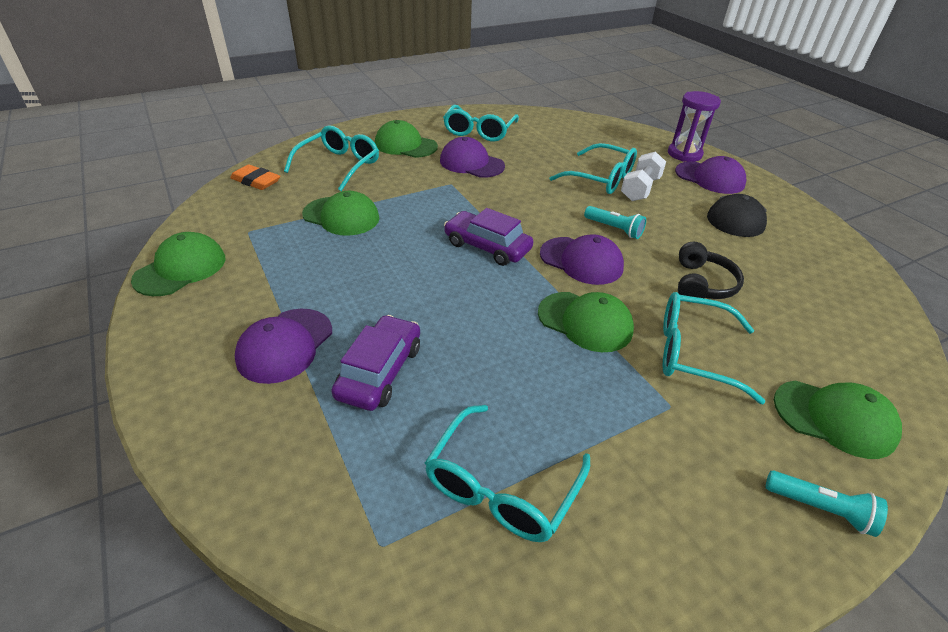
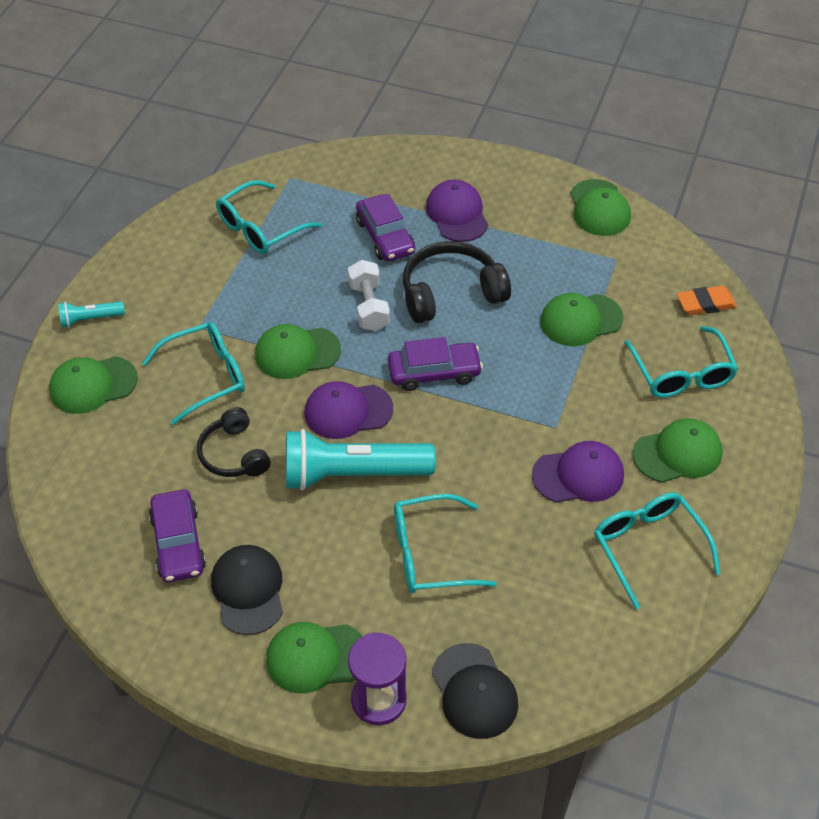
camera: 140 degrees right, 10 degrees up
(398, 285) = (451, 293): none -> black headphones
(501, 487) = (260, 228): turquoise glasses -> turquoise glasses turned 120 degrees counterclockwise
(614, 229) = (353, 474): turquoise flashlight -> turquoise flashlight, size x2.13
(630, 137) = (474, 691): none -> black cap
(640, 189) = (376, 566): white dumbbell -> white dumbbell (369, 306)
(710, 178) = (316, 657): purple cap -> green cap
(781, 259) = (178, 543): none -> purple car

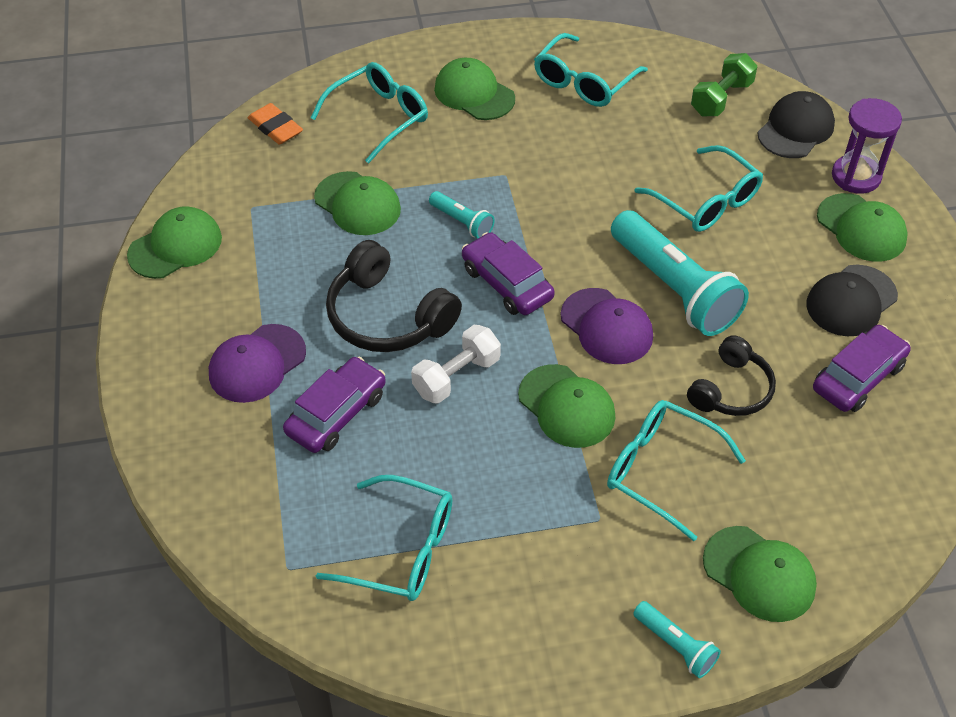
camera: 120 degrees left, 0 degrees up
(518, 374) = (462, 222): none -> turquoise flashlight
(557, 652) = (721, 98): none -> green dumbbell
(578, 475) = (547, 143): purple cap -> none

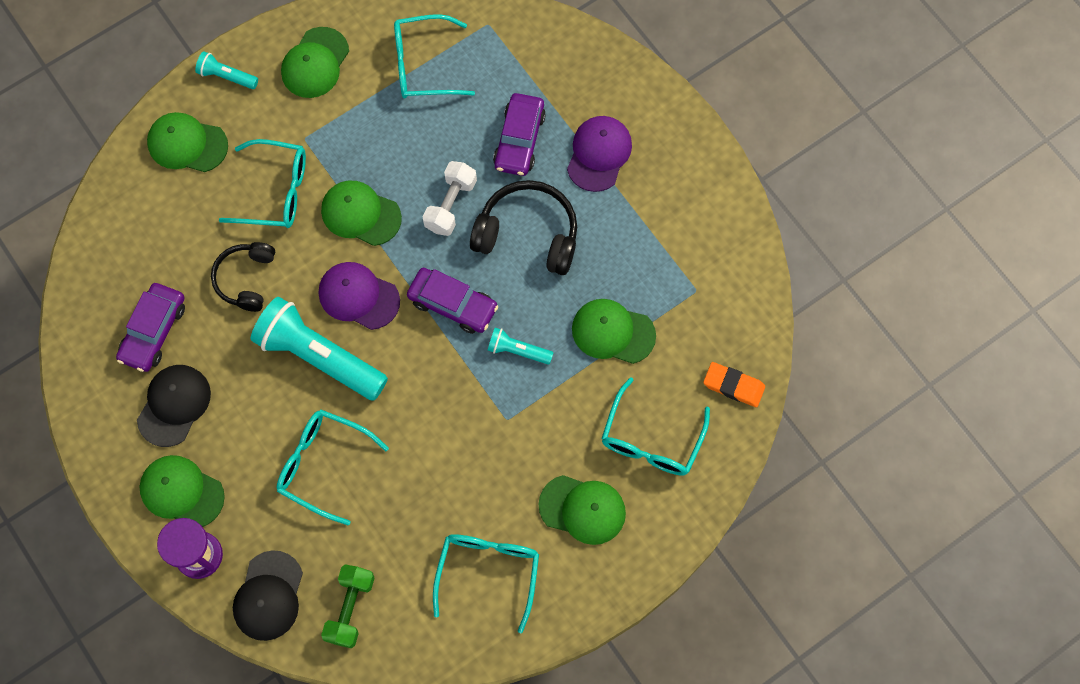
camera: 155 degrees right, 20 degrees up
(175, 246) = (728, 227): green cap -> green cap (315, 63)

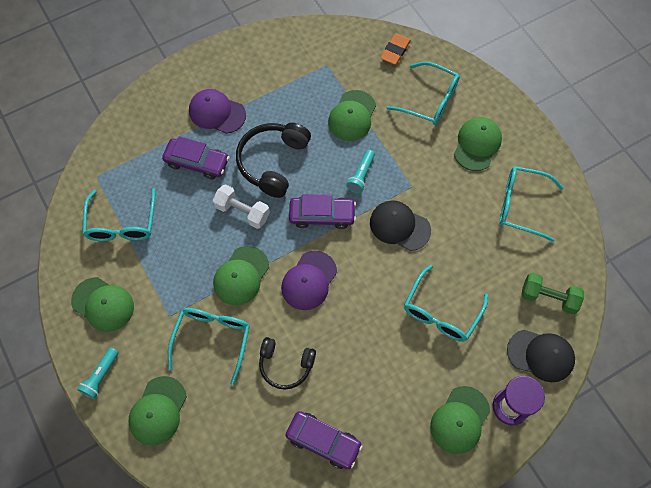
camera: 85 degrees left, 5 degrees down
(174, 405) = (388, 425): black cap -> black cap (399, 226)
(319, 357) = (355, 311): turquoise flashlight -> none
(452, 304) = (322, 215): purple car -> purple car turned 60 degrees clockwise

